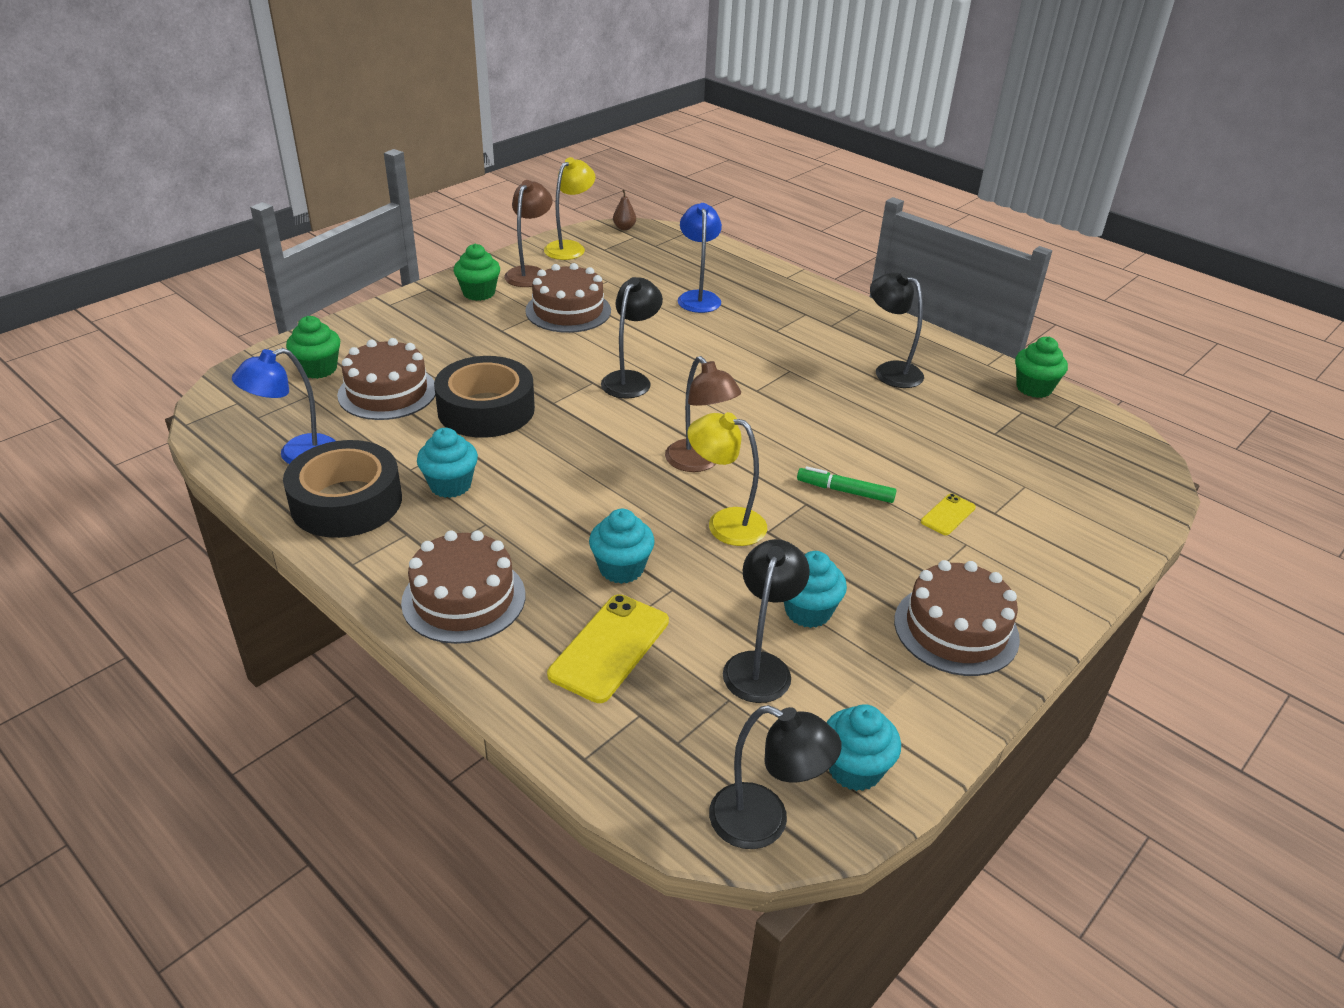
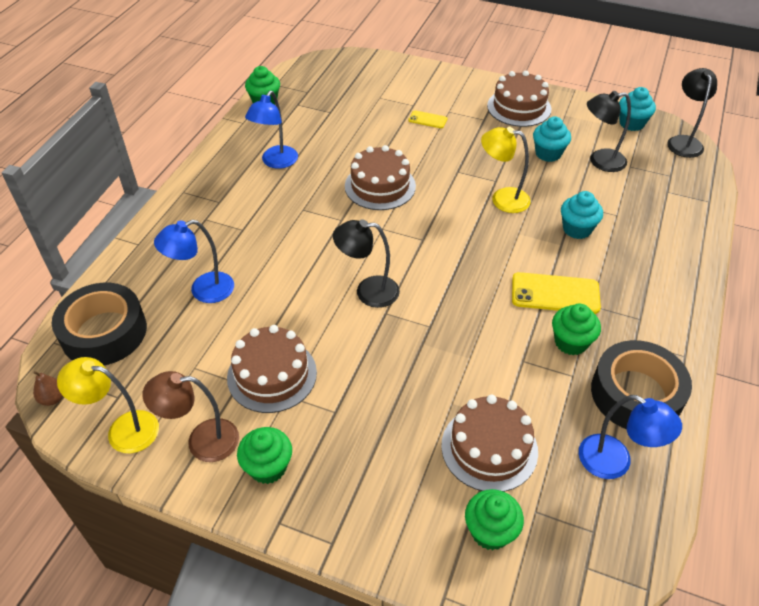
camera: 110 degrees left, 10 degrees up
(450, 485) = (571, 342): turquoise cupcake -> green cupcake
(464, 598) = (660, 286): brown cake -> brown cake (380, 186)
(486, 409) = (467, 364): black tape -> black tape (104, 332)
(609, 648) = (638, 215): yellow phone -> yellow phone (555, 294)
(699, 463) = (450, 225): brown lamp -> none
(725, 523) = (502, 199): yellow lamp -> yellow lamp turned 105 degrees clockwise
(845, 491) = (434, 159): green marker -> none
(890, 371) = (276, 162): black lamp -> blue lamp

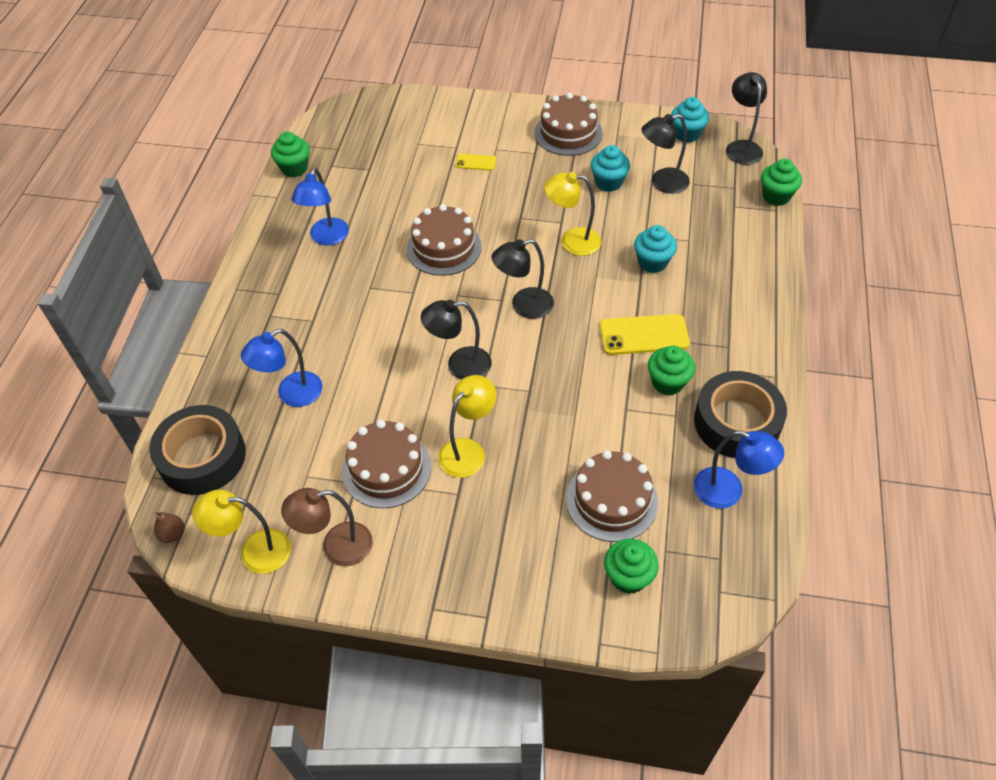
camera: 10 degrees left, 5 degrees up
(268, 467) = (408, 559): green cupcake -> green cupcake (776, 196)
(355, 372) = (468, 450): none -> yellow lamp
(442, 248) = (523, 306): none -> black lamp

